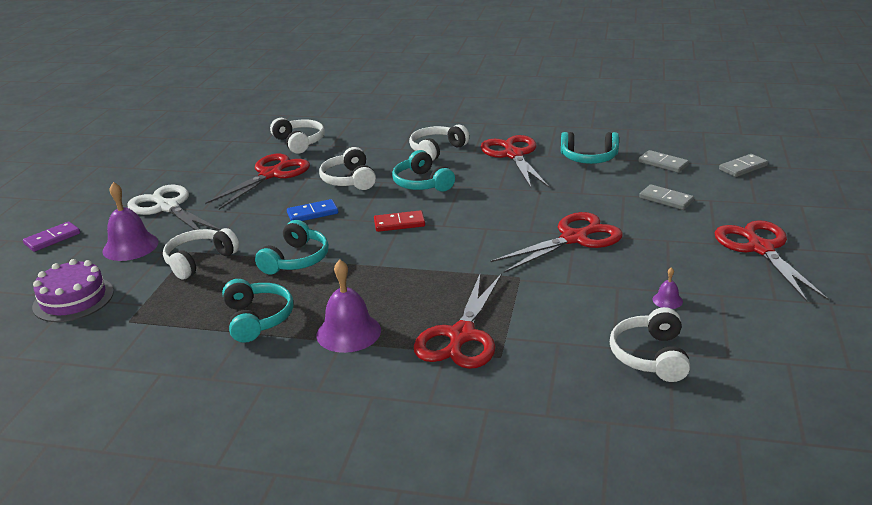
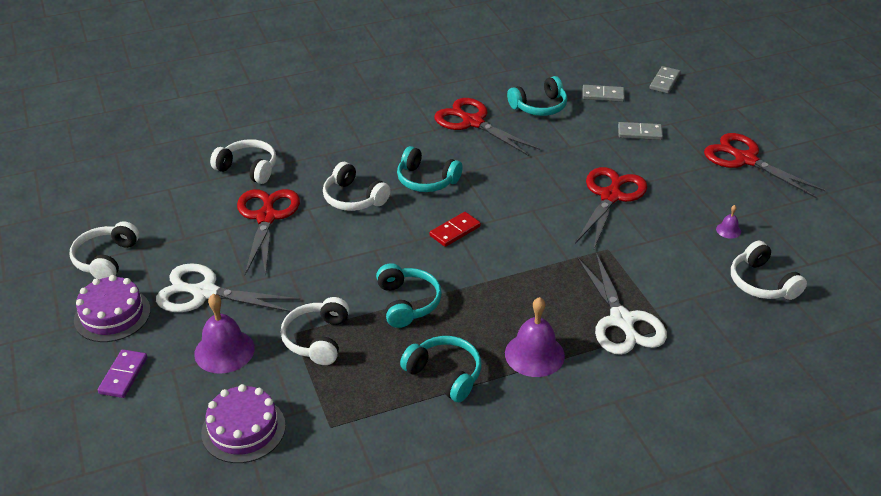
camera: 35 degrees left, 10 degrees up
(96, 202) = (112, 315): none -> purple cake
(312, 213) = (363, 248): blue domino -> none
(437, 150) = (398, 137): white headphones -> white headphones (106, 259)
(461, 336) = (622, 321): red scissors -> white scissors

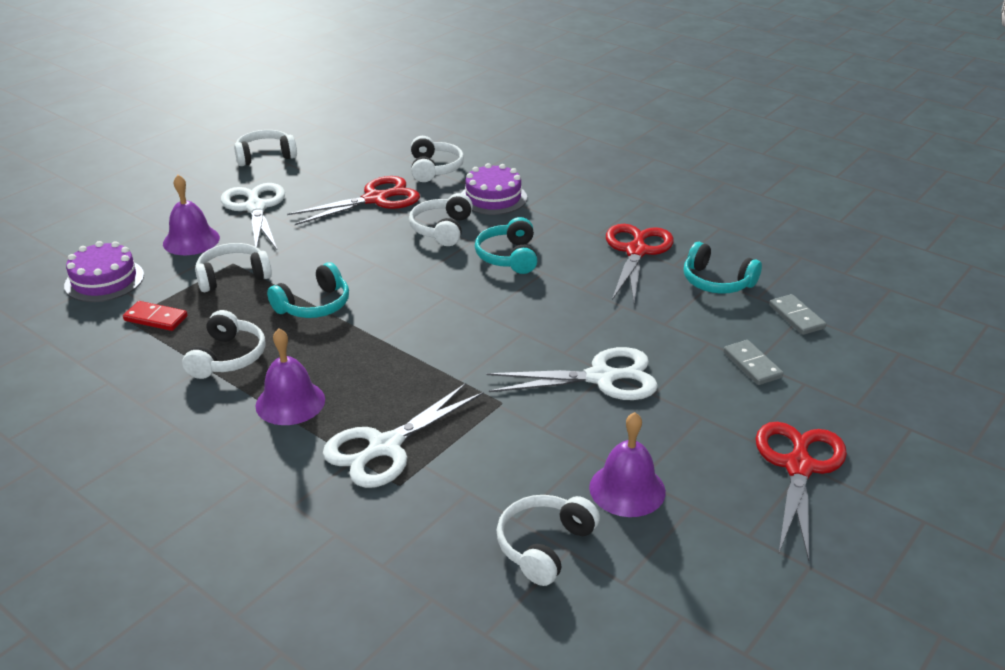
camera: 60 degrees right, 5 degrees down
(112, 315) = (203, 182): purple cake -> purple cake (493, 198)
(123, 375) = (138, 210): purple domino -> none
(445, 374) = (227, 357): turquoise headphones -> white headphones
(455, 231) = (443, 297): red domino -> red domino (155, 318)
(610, 196) = (602, 378): red scissors -> white scissors
(664, 81) = (890, 354): grey domino -> none
(728, 230) = (627, 489): purple bell -> purple bell, size x2.13

